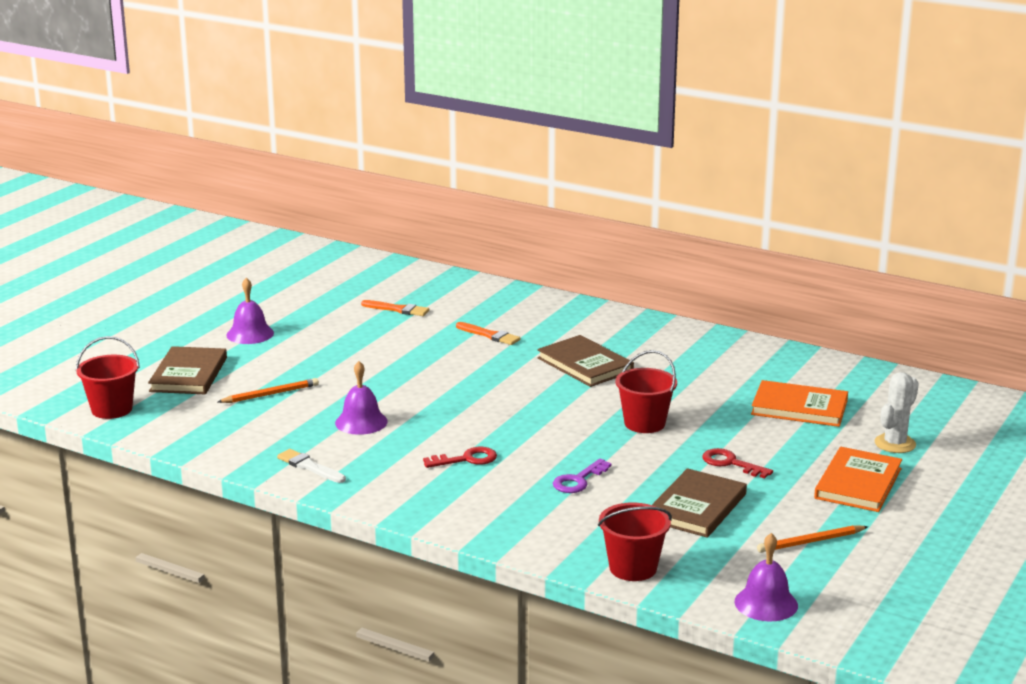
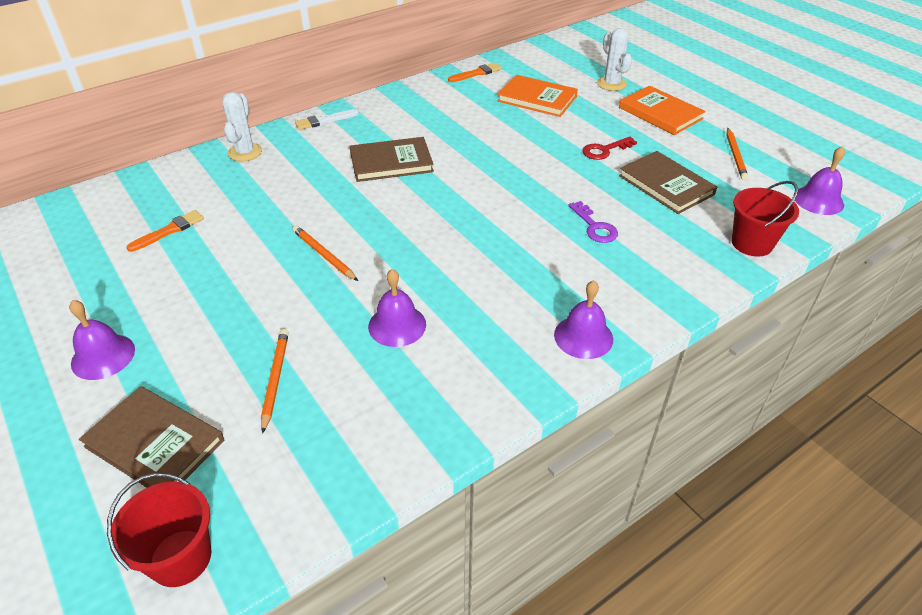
camera: 65 degrees left, 20 degrees up
(309, 467) = (471, 392): white brush -> white brush (324, 121)
(410, 501) = (583, 336): none -> purple bell
(421, 373) = (324, 255): none -> orange pencil
(466, 459) = (521, 277): red key -> none
(489, 335) = (286, 193): orange brush -> orange brush (477, 73)
(532, 302) = (245, 152): none -> white cactus
(644, 423) = (516, 166): red bucket -> none
(799, 408) = (537, 99): orange book -> orange book turned 75 degrees clockwise

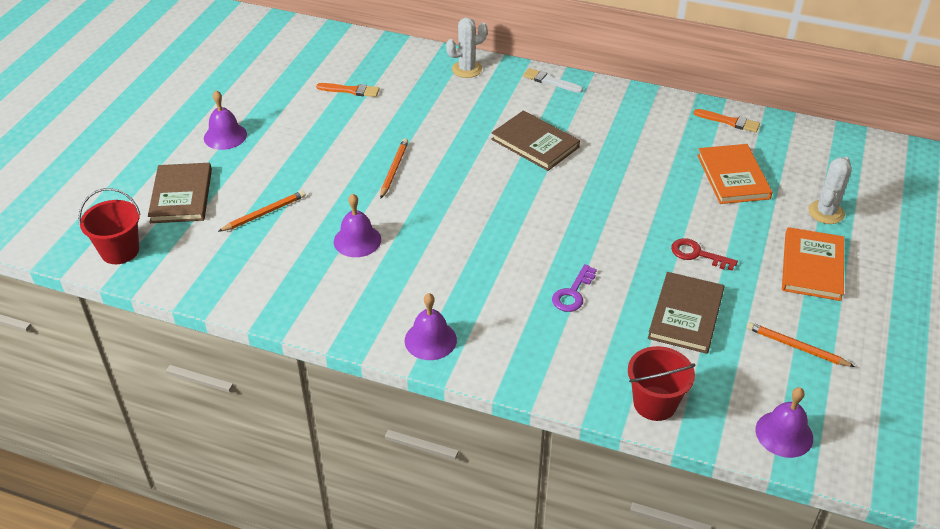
camera: 55 degrees right, 0 degrees up
(735, 155) = (796, 347): orange pencil -> orange pencil turned 60 degrees clockwise

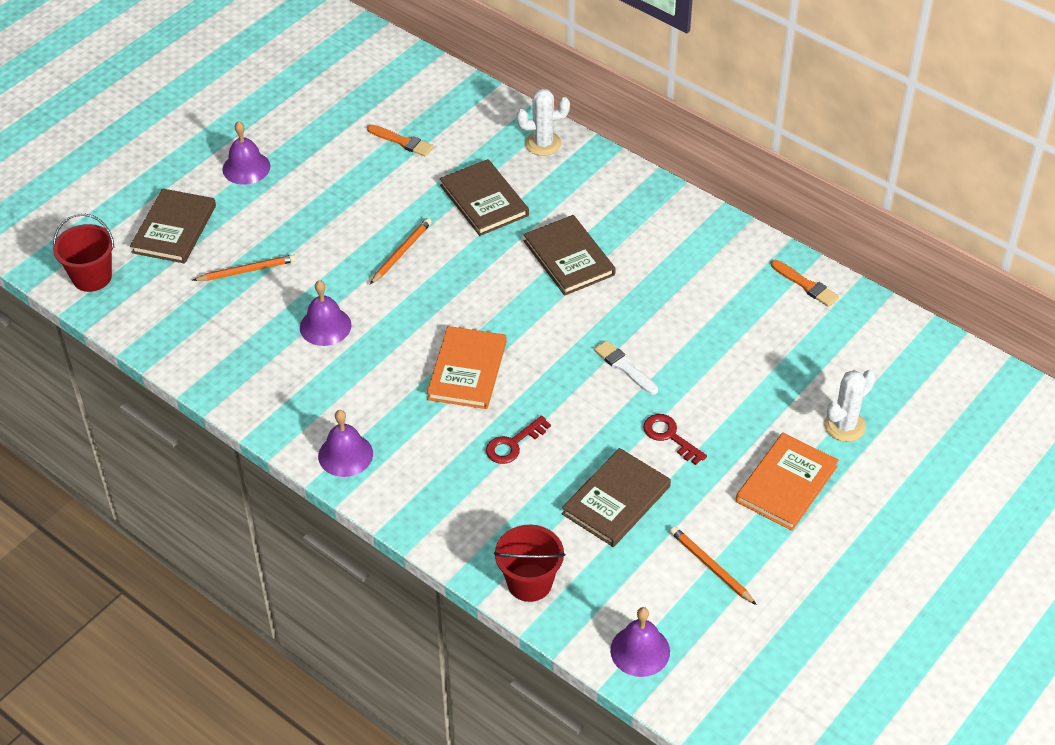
camera: 20 degrees right, 5 degrees up
(442, 118) = (484, 200): none -> brown book
(550, 81) = (629, 182): white brush -> white brush (624, 367)
(573, 293) = (513, 444): purple key -> red key
(733, 177) = (766, 355): orange book -> orange book (467, 370)

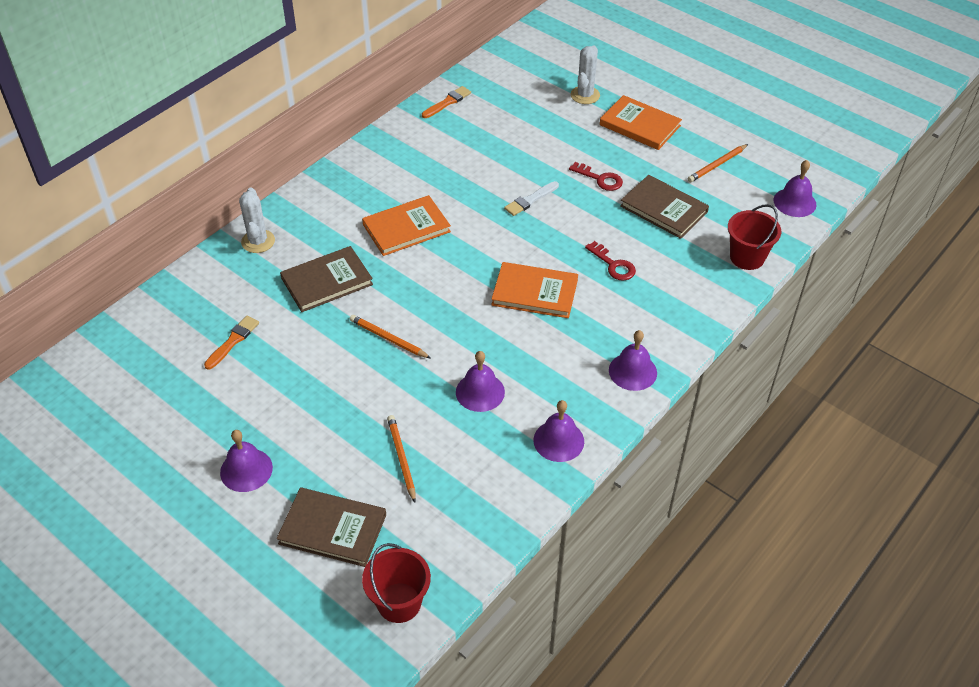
camera: 90 degrees left, 0 degrees up
(256, 389) = (558, 440): none -> purple bell
(569, 258) = (406, 228): brown book -> orange book
(670, 436) = (600, 179): red key -> red key turned 105 degrees counterclockwise
(844, 426) = (585, 95): white cactus -> white cactus turned 60 degrees clockwise

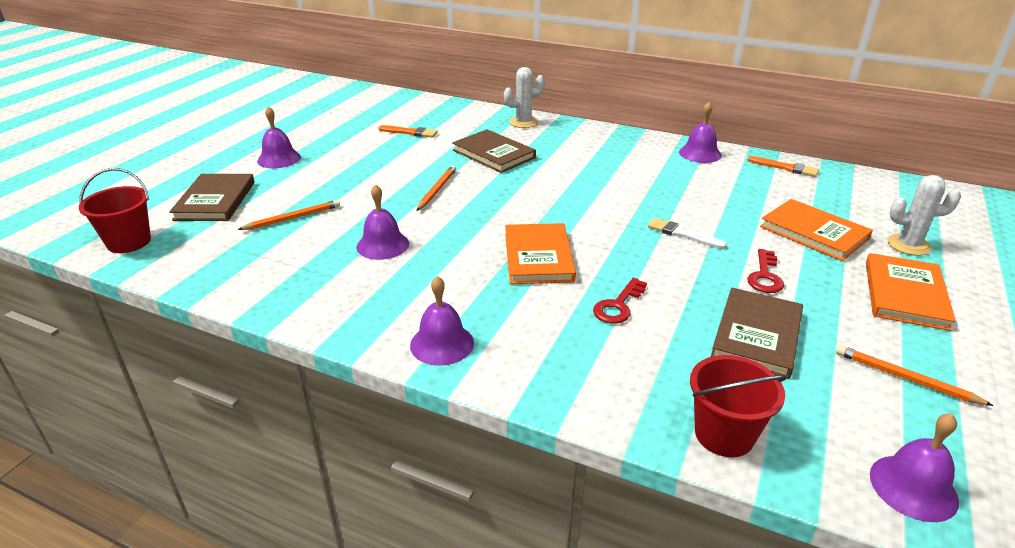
camera: 75 degrees right, 15 degrees down
(406, 228) = (584, 176): orange book -> orange book (813, 233)
(558, 440) = (322, 302): purple bell -> purple bell (700, 153)

